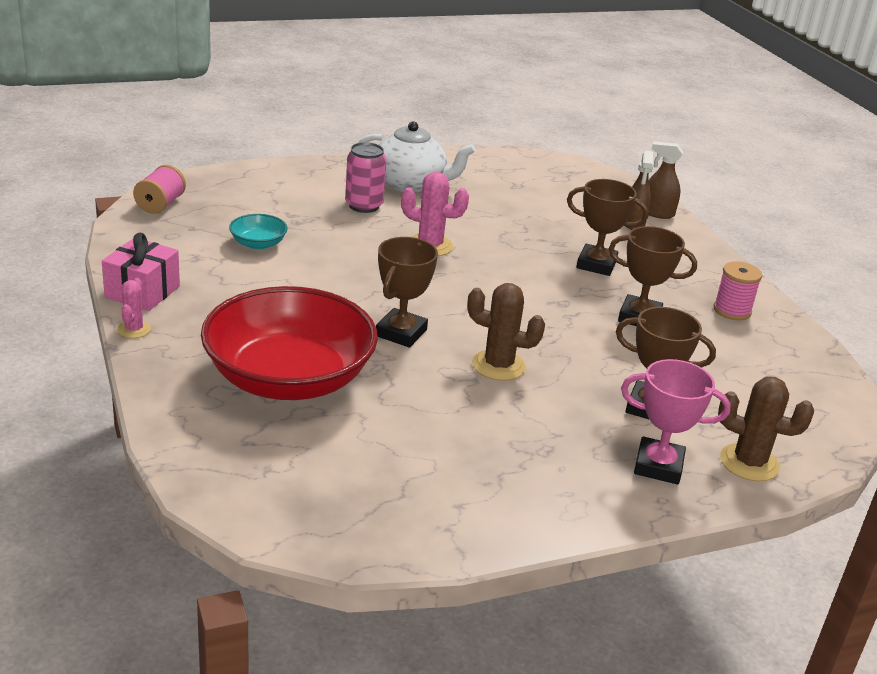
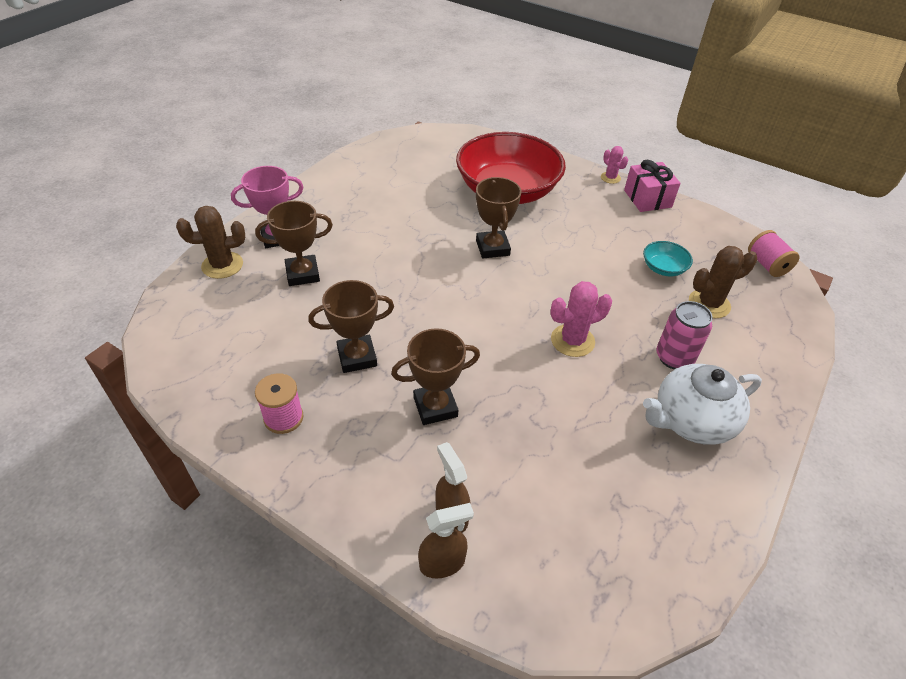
camera: 145 degrees right, 15 degrees up
(498, 365) = (415, 256): brown cactus -> brown cactus (709, 304)

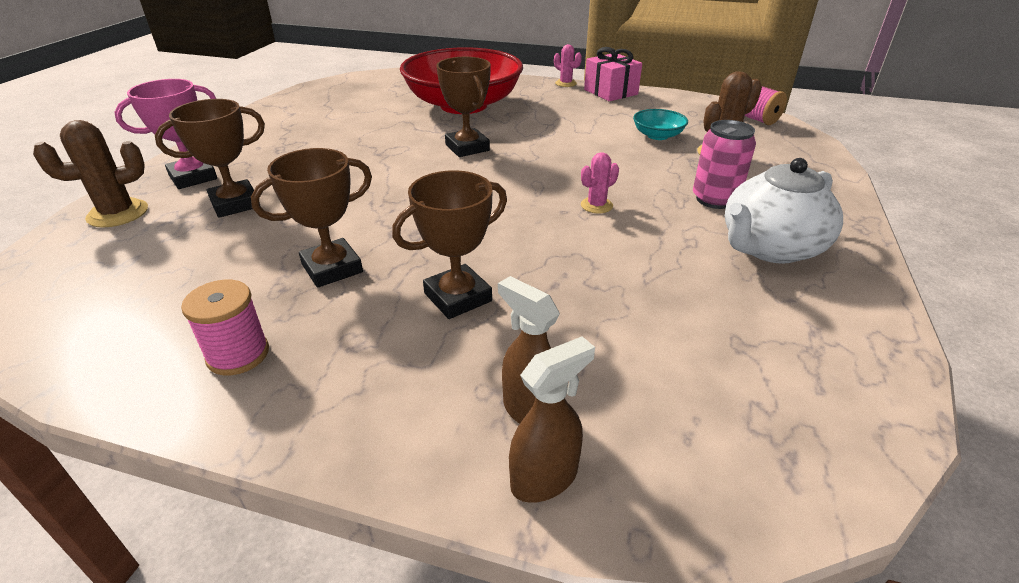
camera: 15 degrees left, 10 degrees down
(572, 341) = (596, 205): pink cactus -> pink cactus, size x0.60

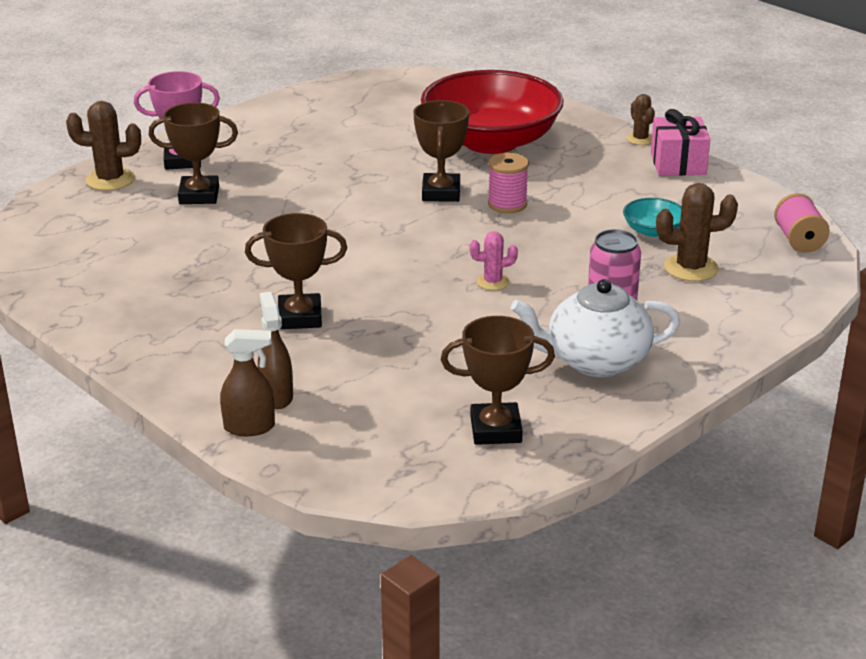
camera: 30 degrees right, 5 degrees down
(238, 354) = (130, 307): pink spool -> pink spool (507, 204)
(332, 268) = (231, 269): brown trophy -> brown trophy (495, 430)
(566, 83) = (640, 139): pink cactus -> brown cactus

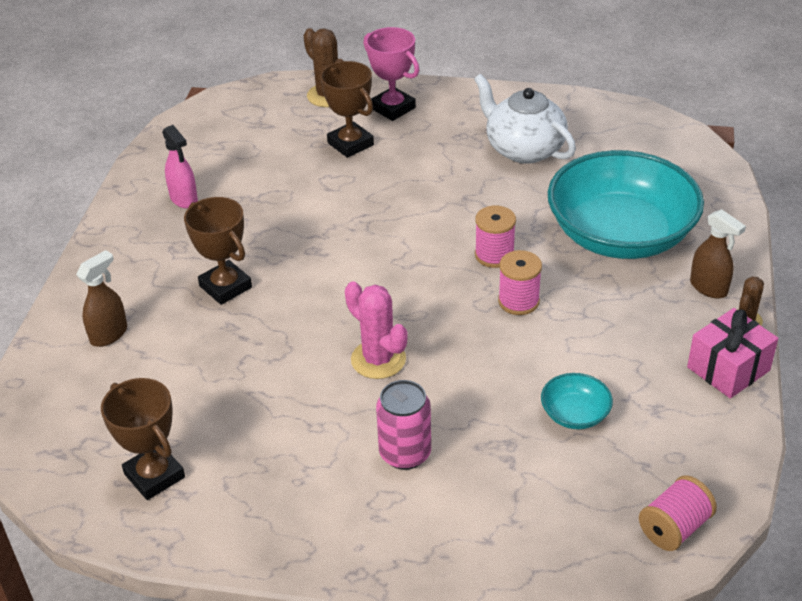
camera: 55 degrees right, 10 degrees up
(139, 296) = (184, 199): none -> pink spray bottle
(250, 427) = (59, 344): brown spray bottle -> brown spray bottle (709, 288)
(441, 193) = (494, 255): brown trophy -> pink spool
(491, 141) = (620, 235): red bowl -> turquoise bowl
(493, 282) = (378, 359): pink cactus -> pink cactus, size x1.67
(595, 361) = (309, 485): white teapot -> white teapot (523, 149)
(691, 268) = (532, 472): brown cactus -> none

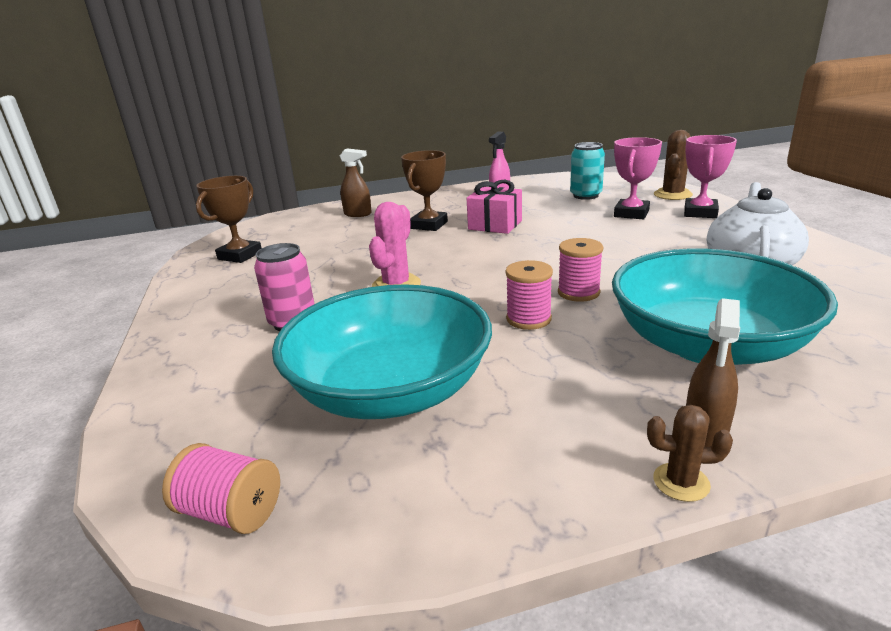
camera: 65 degrees right, 15 degrees down
(263, 144) = (585, 195): none -> turquoise can
(350, 144) = (631, 213): brown trophy -> pink trophy
(575, 414) = (390, 390): turquoise bowl -> turquoise bowl, size x2.48
(728, 369) = (561, 489): pink gift -> pink gift (495, 225)

